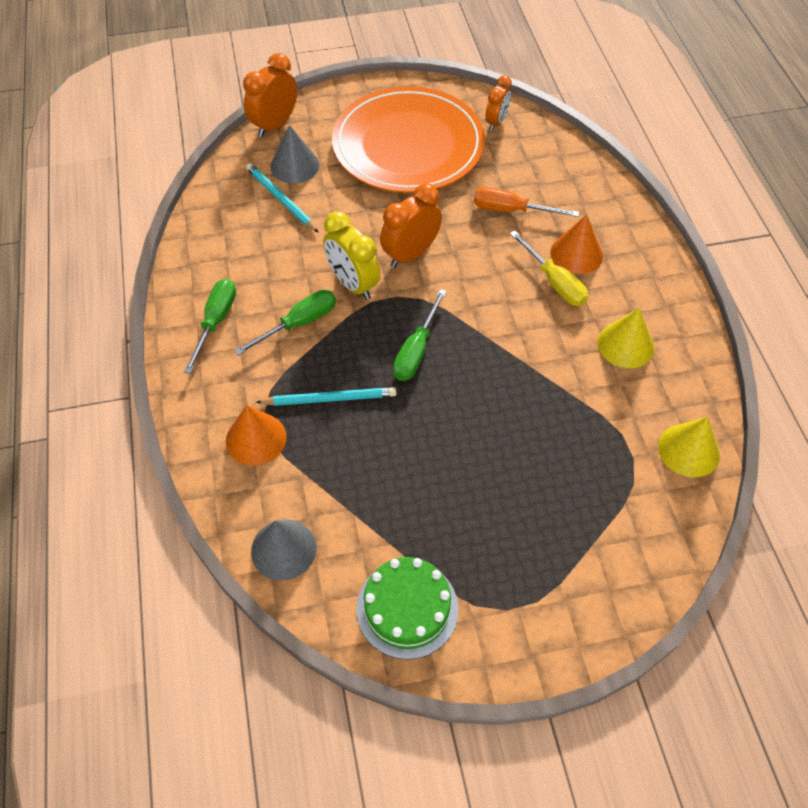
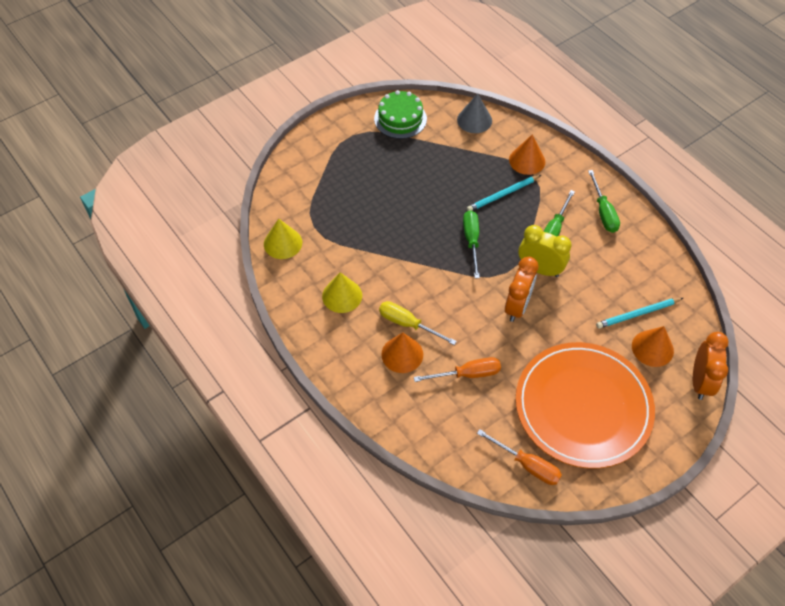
camera: 155 degrees right, 0 degrees up
(281, 199) = (637, 314): turquoise pencil -> turquoise pencil turned 135 degrees clockwise
(295, 165) = (652, 348): grey cone -> orange cone
(496, 122) = (527, 465): orange clock -> orange screwdriver

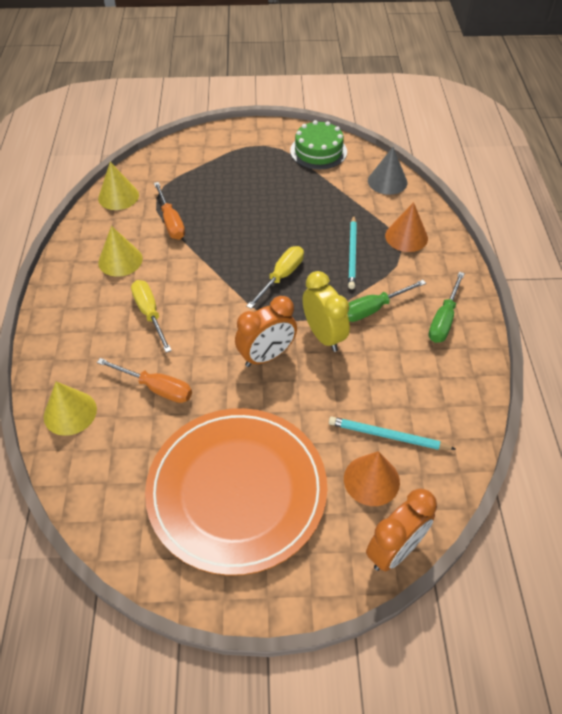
camera: 35 degrees right, 5 degrees down
(402, 354) = (117, 336): orange cone -> none
(427, 428) = (70, 412): none -> yellow cone
(471, 241) = (281, 277): green screwdriver -> yellow screwdriver
(503, 195) = (352, 254): turquoise pencil -> turquoise pencil turned 90 degrees counterclockwise
(527, 465) = (123, 510): orange screwdriver -> orange screwdriver (171, 222)

